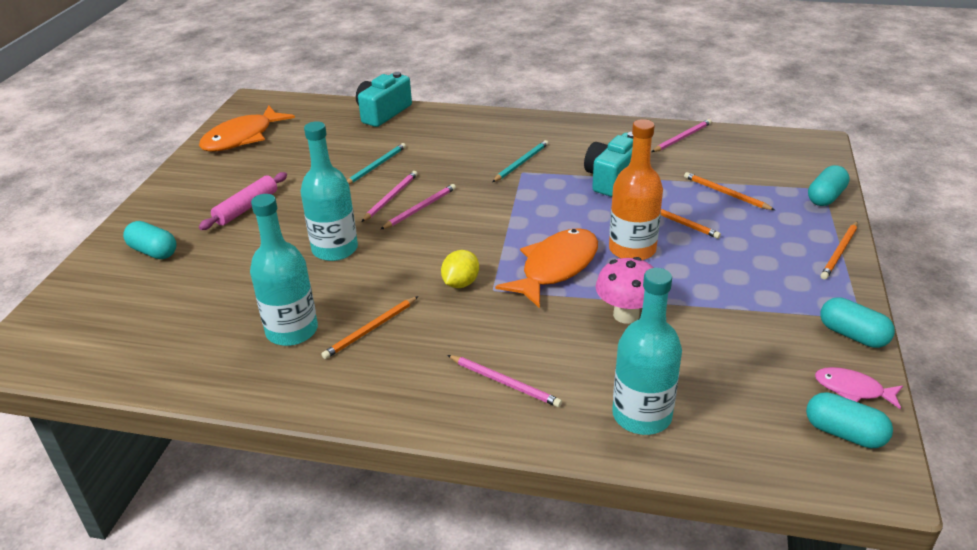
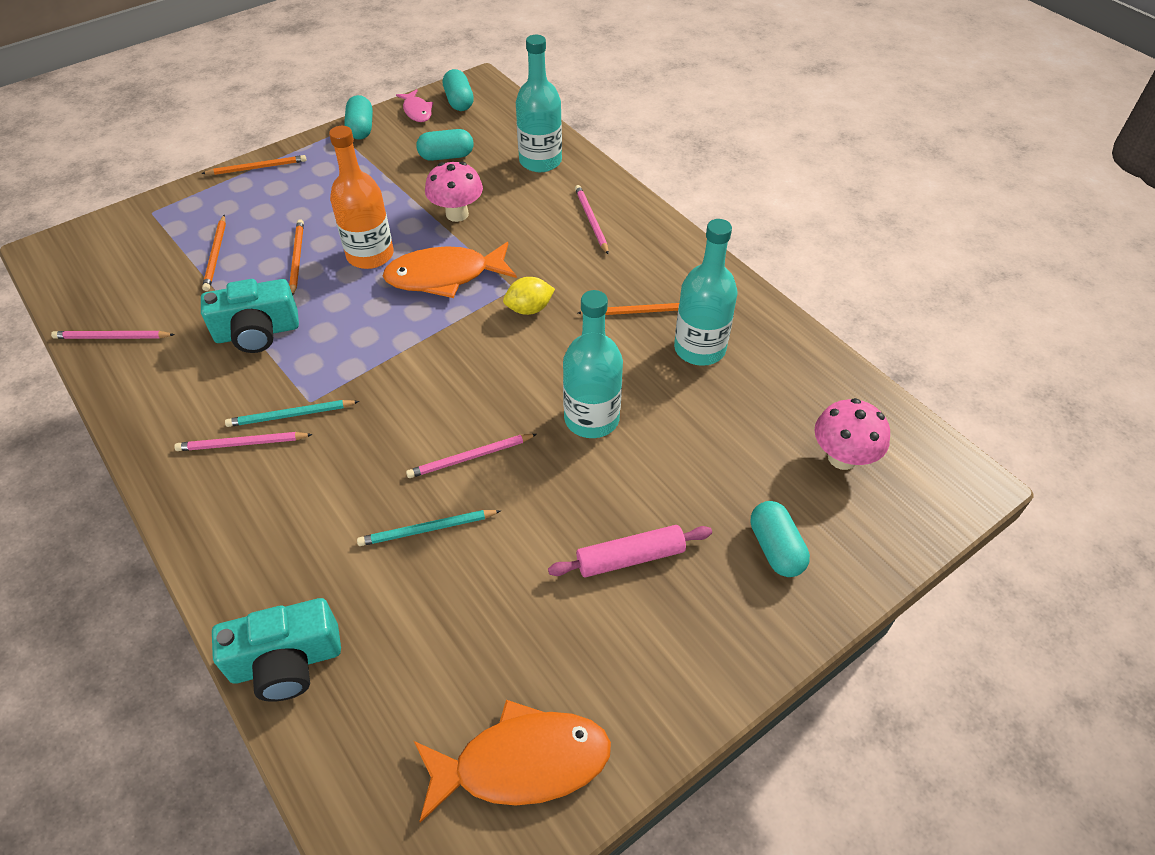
camera: 140 degrees left, 15 degrees up
(124, 319) = (842, 458): none -> pink mushroom
(420, 208) = (461, 419): pink pencil -> pink pencil (242, 443)
(825, 197) = (167, 205): turquoise capsule -> turquoise capsule (446, 156)

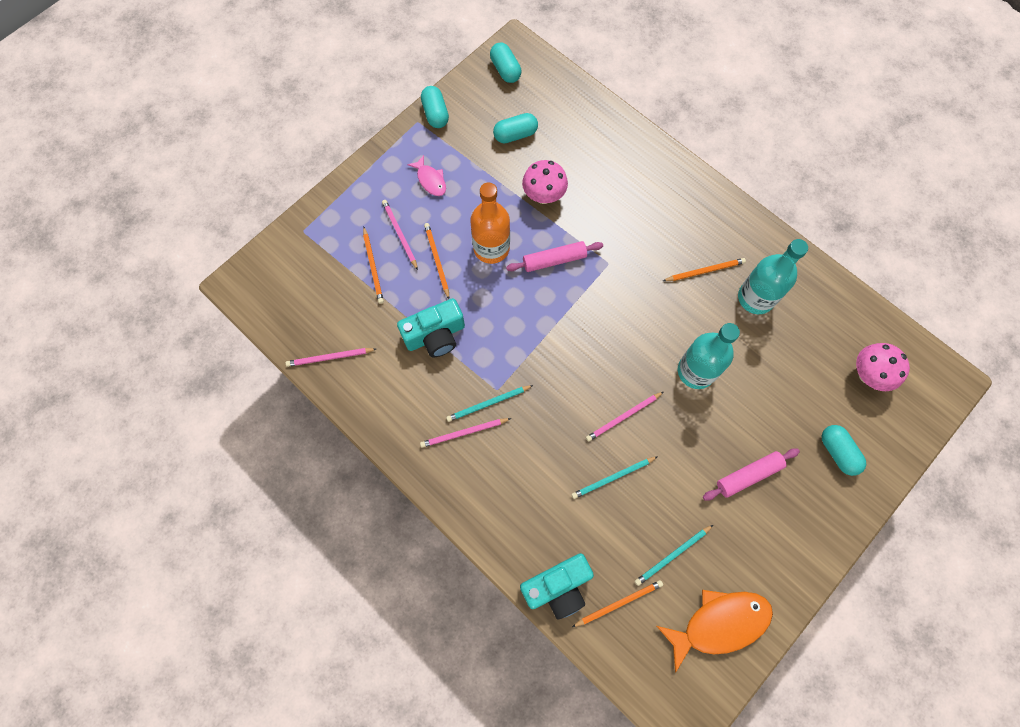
camera: 10 degrees left, 20 degrees up
(257, 168) = (368, 170): orange pencil -> orange pencil (619, 603)
(417, 111) = (474, 87): pink fish -> pink fish (430, 180)
(444, 276) = (554, 260): orange fish -> pink rolling pin
(479, 648) = (672, 555): none -> turquoise pencil
(529, 309) = (626, 281): yellow lemon -> none
(540, 161) = (591, 129): turquoise bottle -> none
(591, 220) = (648, 186): pink pencil -> pink pencil (400, 234)

